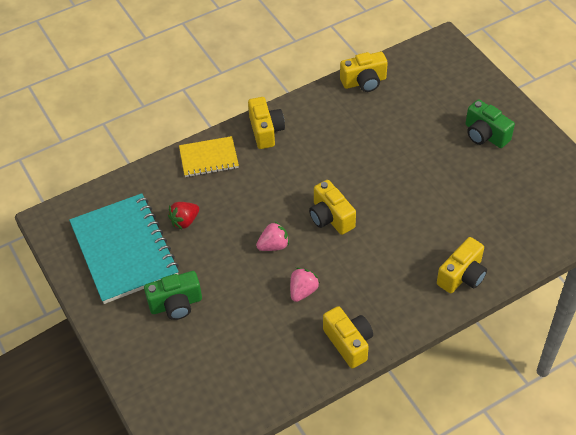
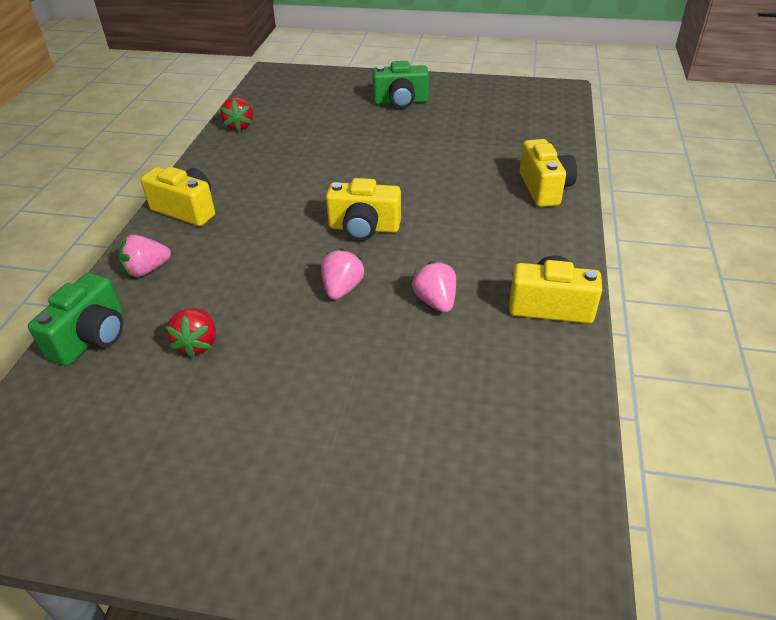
camera: 50 degrees left, 10 degrees down
(124, 250) = (148, 436): turquoise notebook -> none
(176, 304) = (311, 434): green camera -> green camera (92, 337)
(209, 158) = (146, 270): yellow notebook -> pink strawberry
(364, 82) = (239, 126): yellow camera -> red strawberry

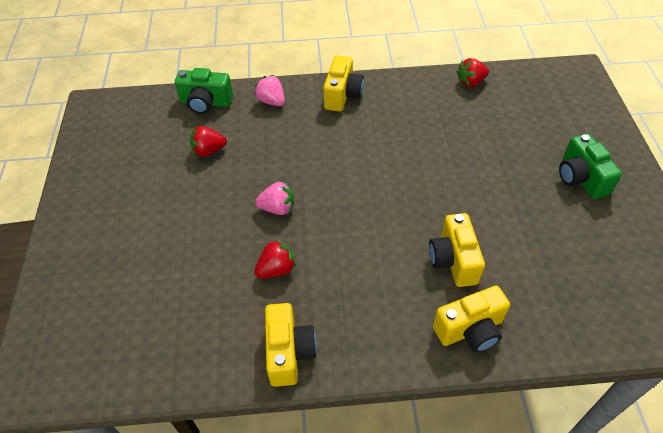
camera: 75 degrees right, 10 degrees up
(364, 228) = (355, 202): yellow camera -> yellow camera (453, 260)
(435, 301) = (276, 269): pink strawberry -> red strawberry

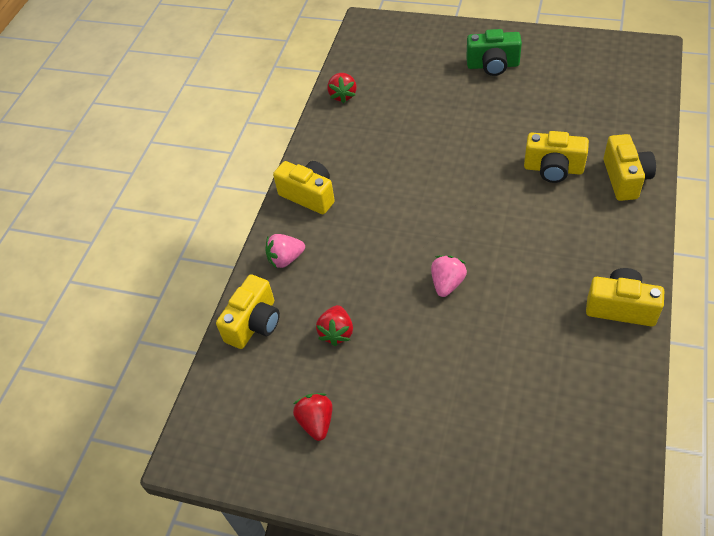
camera: 65 degrees left, 0 degrees up
(206, 103) = (254, 323): green camera -> yellow camera
(276, 269) = (525, 299): red strawberry -> red strawberry (316, 422)

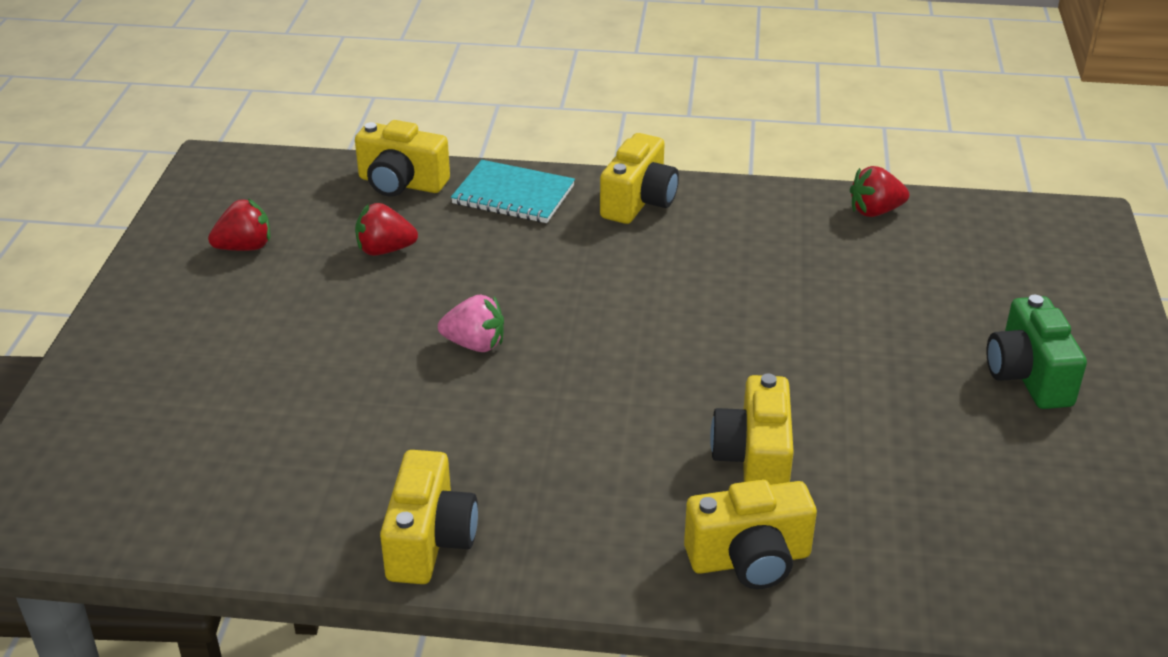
camera: 75 degrees right, 15 degrees down
(285, 259) = (513, 195): pink strawberry -> turquoise notebook

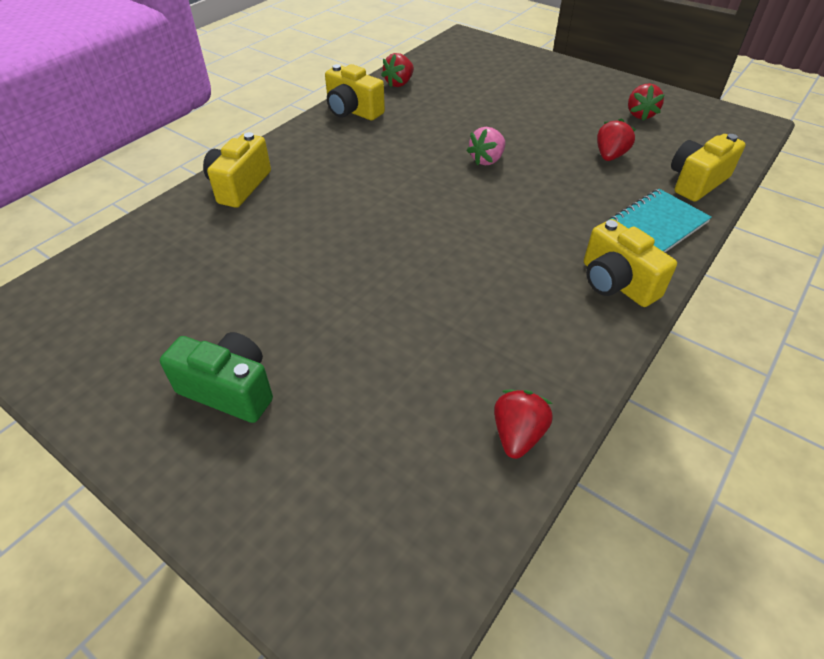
camera: 120 degrees right, 10 degrees up
(282, 526) = (399, 83): none -> red strawberry
(754, 459) = (299, 217): yellow camera -> none

